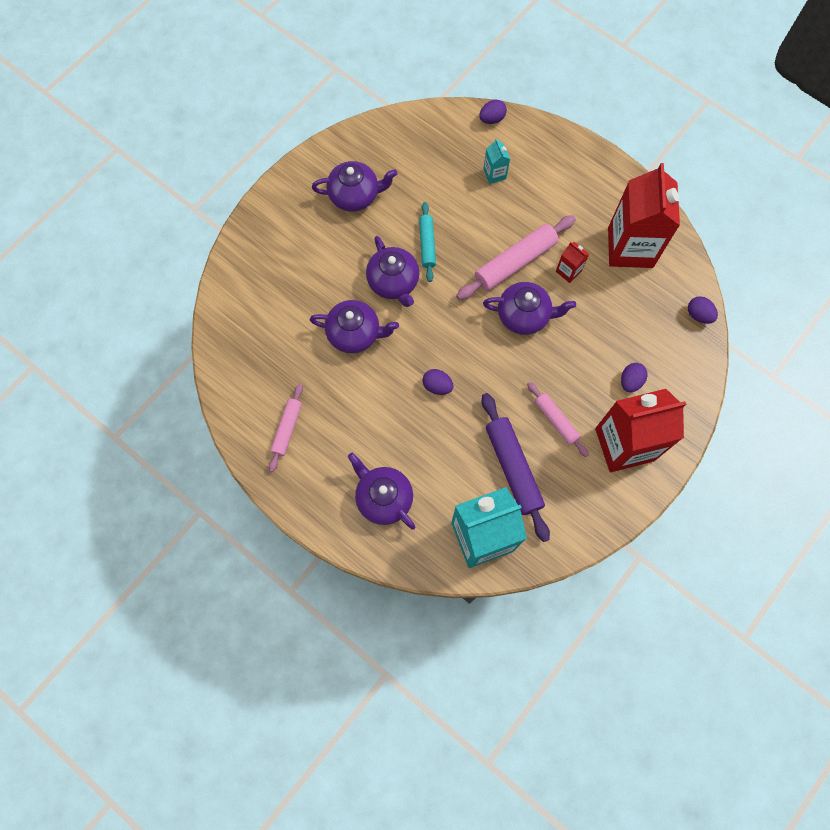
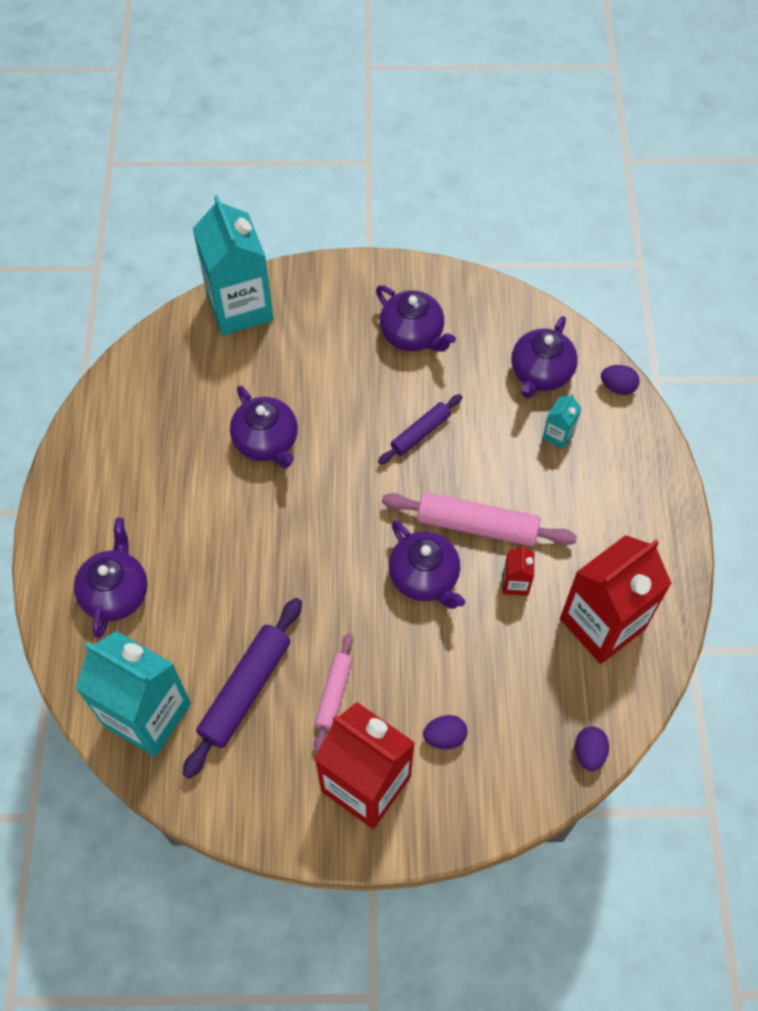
camera: 50 degrees right, 10 degrees down
(240, 277) = (240, 307): none -> turquoise carton
(287, 429) = (119, 458): pink rolling pin -> none
(393, 282) = (351, 434): purple teapot -> purple teapot (540, 373)
(427, 244) = (420, 433): turquoise rolling pin -> purple rolling pin
(437, 386) = (275, 554): purple egg -> none

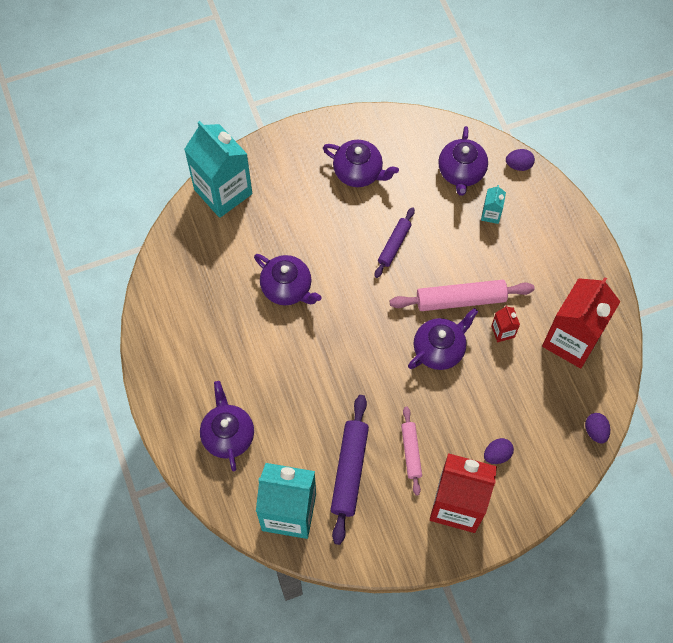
camera: 20 degrees left, 5 degrees up
(424, 577) = (439, 349): purple teapot -> purple teapot turned 75 degrees counterclockwise

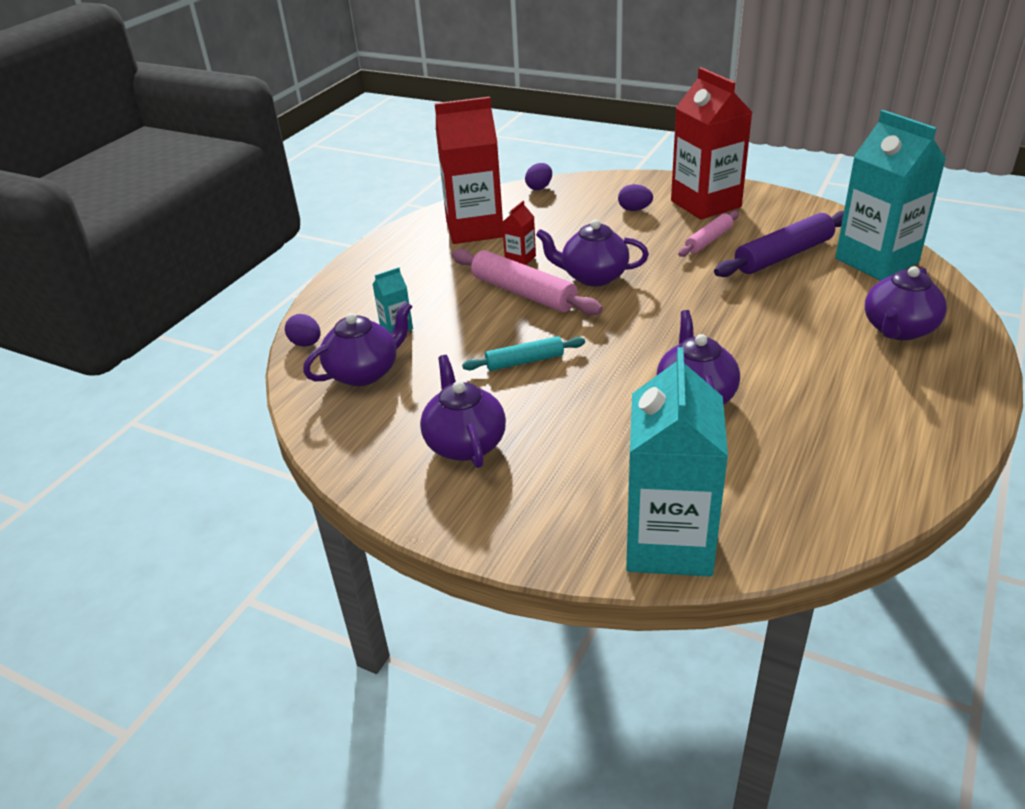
camera: 130 degrees left, 30 degrees down
(394, 245) = (524, 361): purple rolling pin -> turquoise rolling pin

